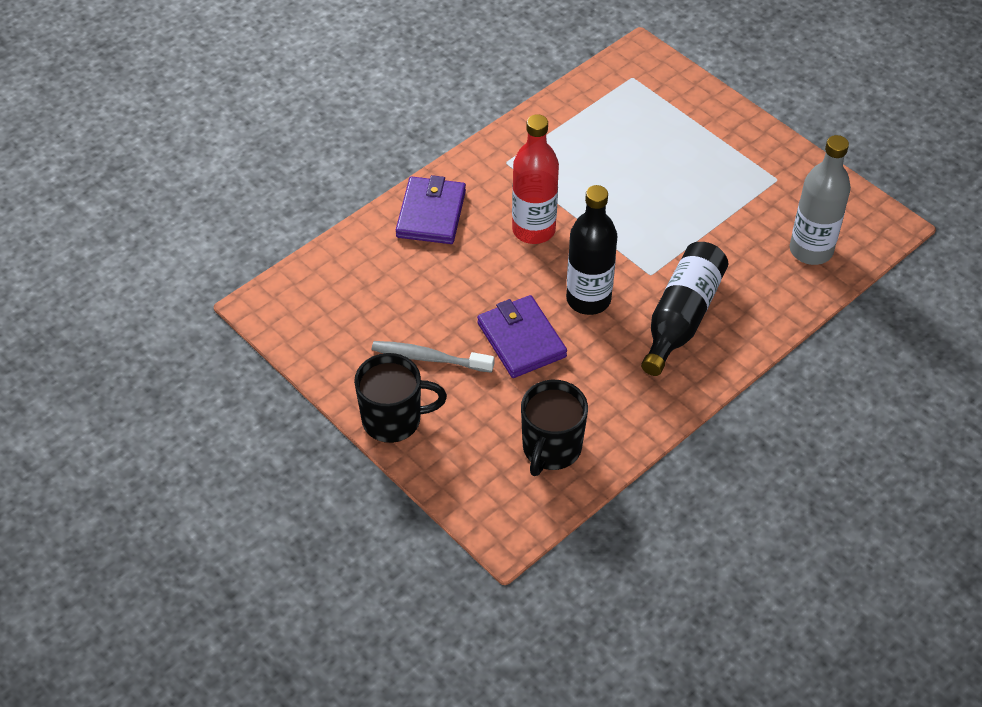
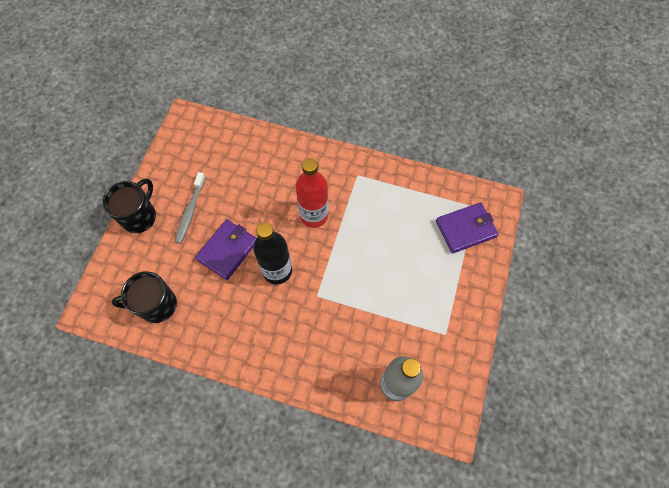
camera: 60 degrees right, 15 degrees up
(393, 420) = (140, 216): black mug -> black mug turned 120 degrees counterclockwise
(429, 358) = (190, 211): grey toothbrush -> grey toothbrush turned 150 degrees counterclockwise
(431, 214) = (294, 159): purple wallet -> purple wallet (465, 229)
(682, 317) = (293, 330): black bottle -> none

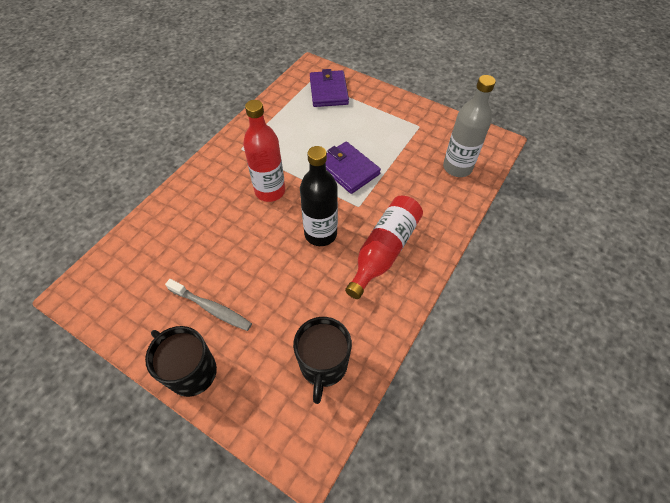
camera: 75 degrees left, 10 degrees down
(227, 250) = (279, 276): purple wallet -> purple wallet (348, 169)
(272, 329) = (384, 250): none -> red bottle

